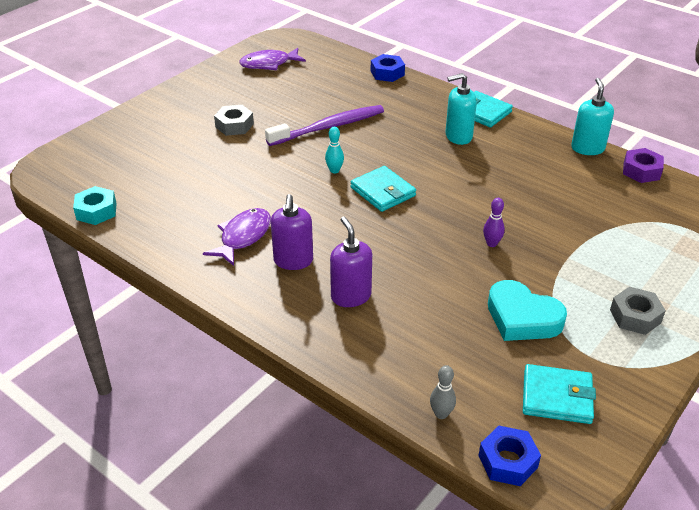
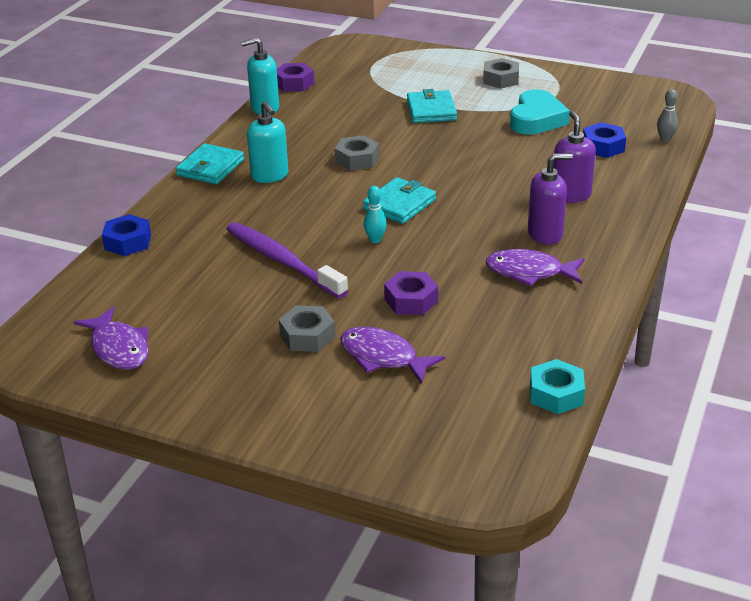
camera: 105 degrees left, 5 degrees down
(190, 150) = (383, 357): none -> purple fish
(245, 172) = (411, 300): none -> purple nut
(351, 296) = (570, 195): purple soap dispenser -> purple soap dispenser turned 120 degrees clockwise
(470, 183) = (357, 159): none -> grey nut
(491, 243) = (449, 140): purple bowling pin -> none
(508, 461) = (683, 113): blue nut -> blue nut (603, 146)
(557, 397) = (609, 101): turquoise wallet -> turquoise wallet (431, 110)

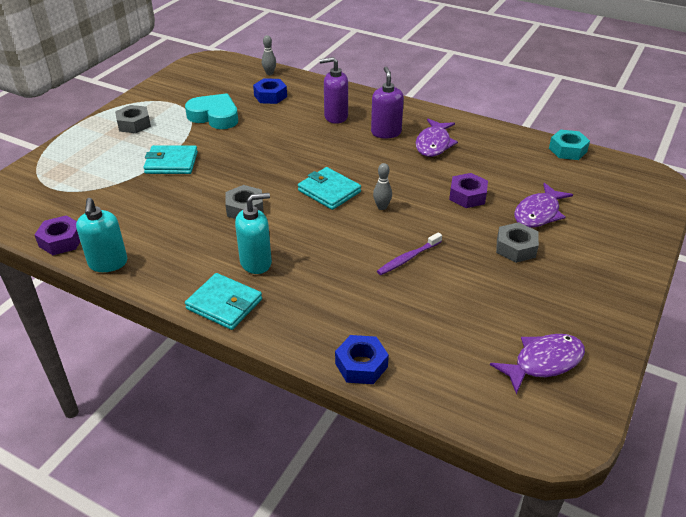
camera: 85 degrees left, 5 degrees up
(282, 261) = (408, 258): purple toothbrush -> purple toothbrush, size x0.55
(375, 240) = (382, 207): turquoise bowling pin -> grey bowling pin

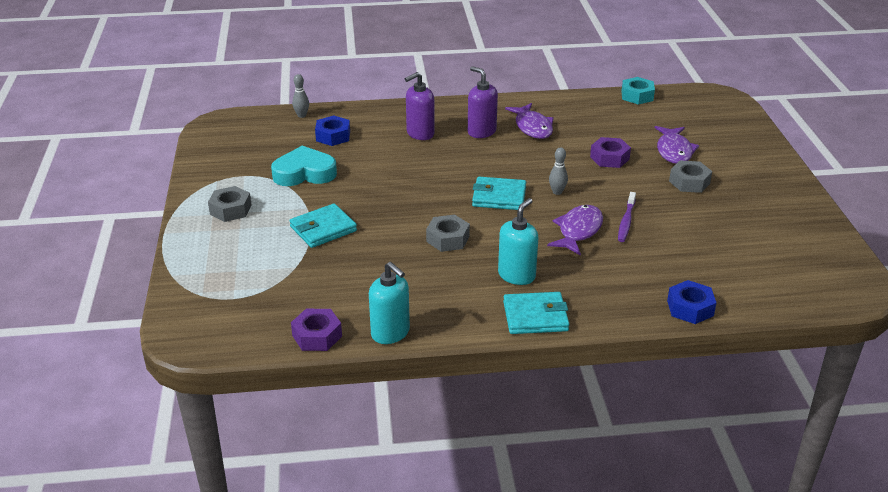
camera: 35 degrees left, 5 degrees down
(543, 362) = (797, 249): purple fish -> purple fish (578, 231)

